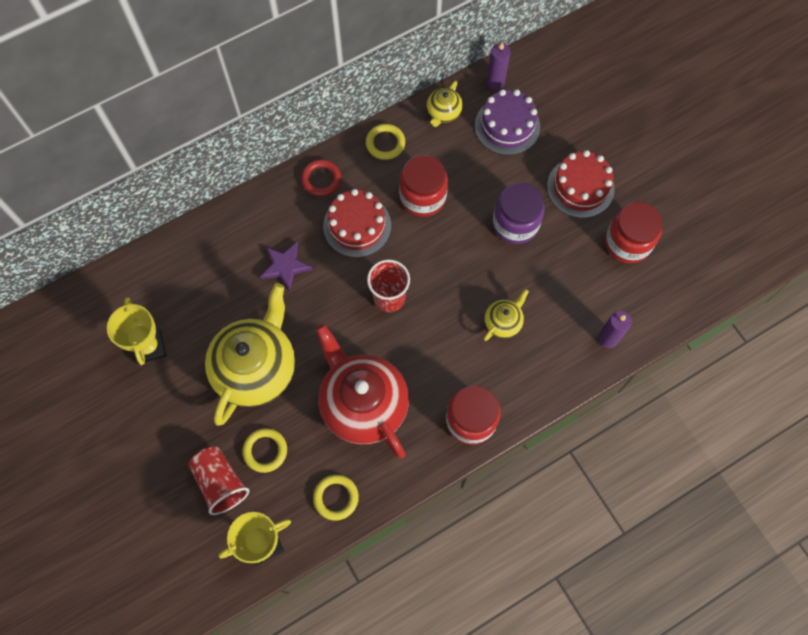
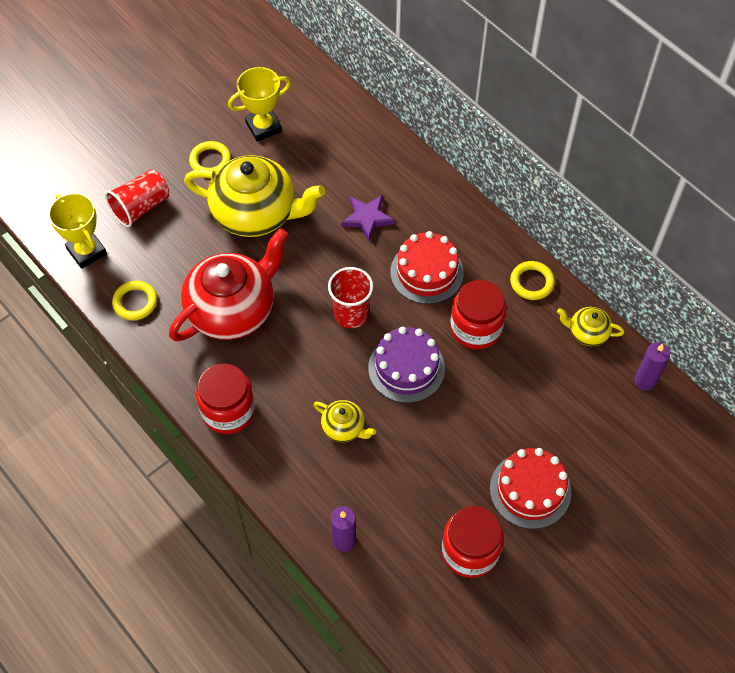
camera: 80 degrees right, 10 degrees down
(265, 451) = (175, 236): yellow ring -> yellow ring (210, 161)
(321, 179) = (472, 231): red ring -> none
(507, 126) = (589, 401): purple cake -> purple cake (406, 368)
(515, 224) = (465, 425): purple jar -> none

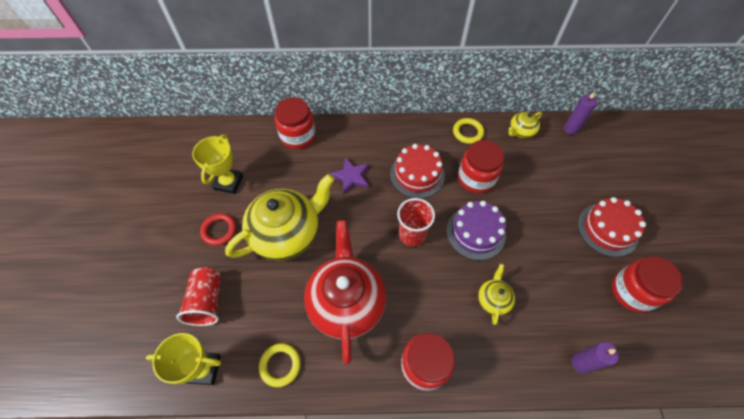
camera: 50 degrees left, 0 degrees up
(210, 161) = (219, 230): yellow ring -> red ring
(344, 428) = (493, 299): yellow teapot -> yellow teapot turned 60 degrees counterclockwise
(370, 138) = (298, 136): none -> red jar

